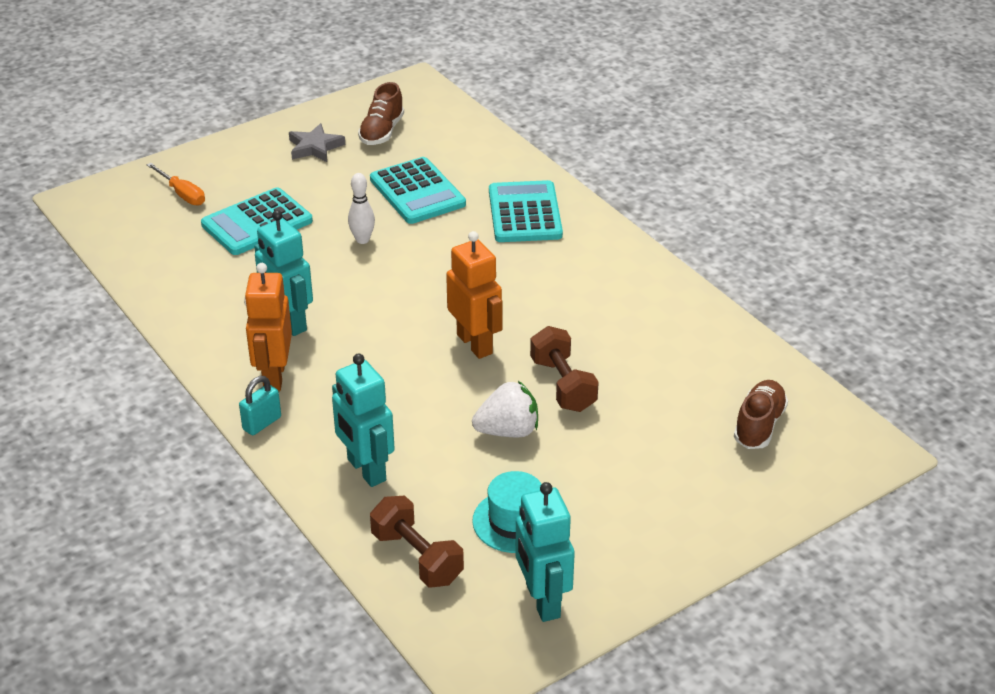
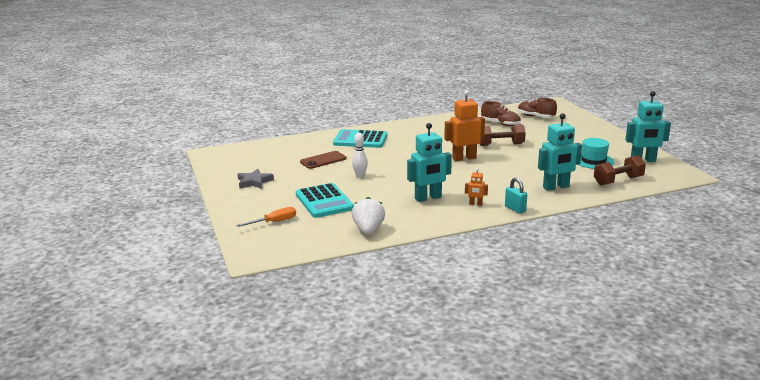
camera: 75 degrees left, 15 degrees down
(274, 376) = (475, 204): orange robot -> orange robot, size x0.49
(382, 132) = (254, 164): brown shoe -> brown shoe (500, 124)
(417, 192) = (323, 160): turquoise calculator -> brown phone
(508, 431) = (531, 157): white strawberry -> white strawberry (368, 230)

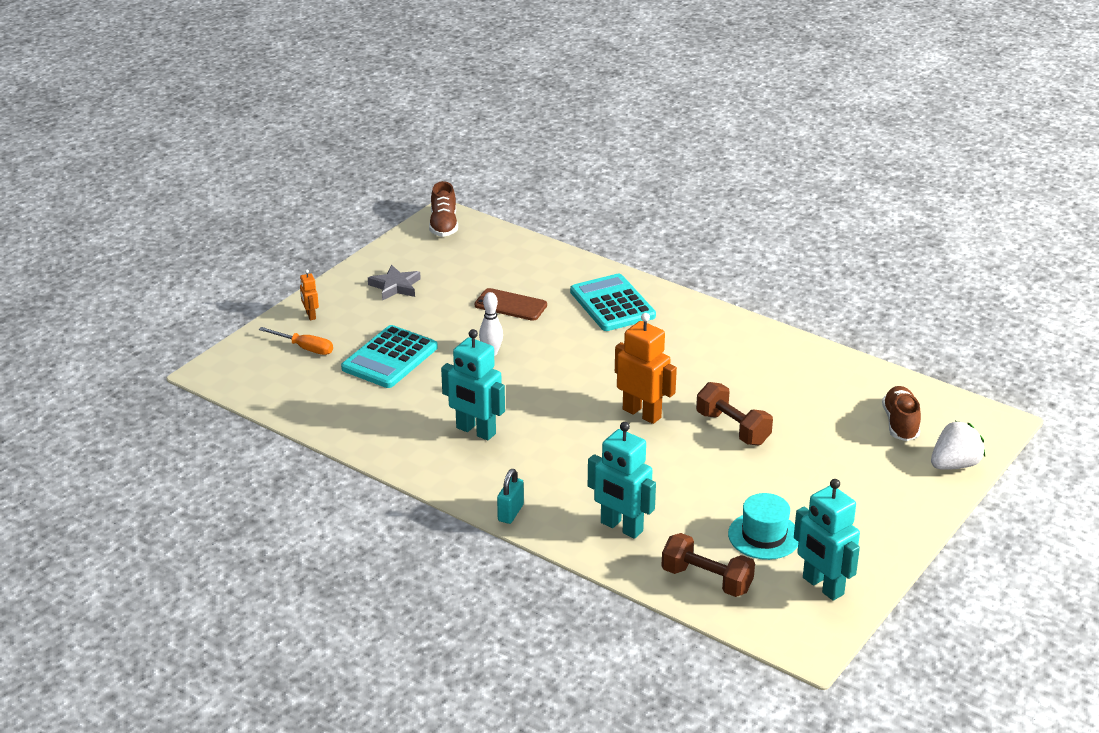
camera: 55 degrees right, 10 degrees up
(368, 230) = (344, 421): white strawberry -> white strawberry (954, 465)
(475, 204) = (494, 475): orange robot -> orange robot (310, 315)
(500, 124) = (823, 400): brown shoe -> brown shoe (443, 225)

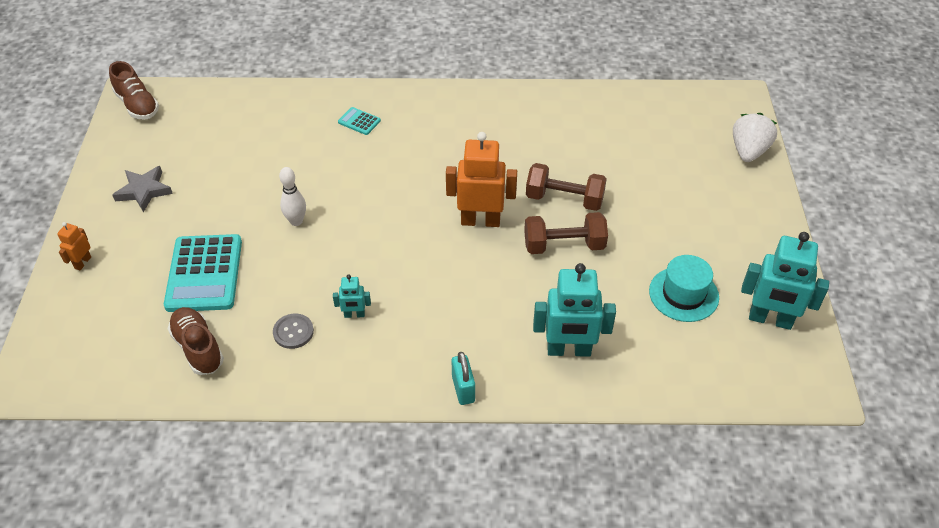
camera: 35 degrees left, 15 degrees up
(305, 348) = (107, 304): orange screwdriver -> none
(310, 315) = (82, 262): orange robot -> orange robot turned 75 degrees clockwise
(419, 422) = (293, 332): none -> grey button
(475, 431) = (354, 315): turquoise robot -> turquoise robot, size x0.49
(510, 305) = (271, 162): brown phone -> none
(612, 304) = (359, 121): turquoise calculator -> turquoise calculator, size x0.45
(706, 580) = (683, 366): brown dumbbell -> brown dumbbell (564, 245)
(900, 424) = (678, 132): brown shoe -> brown shoe (198, 348)

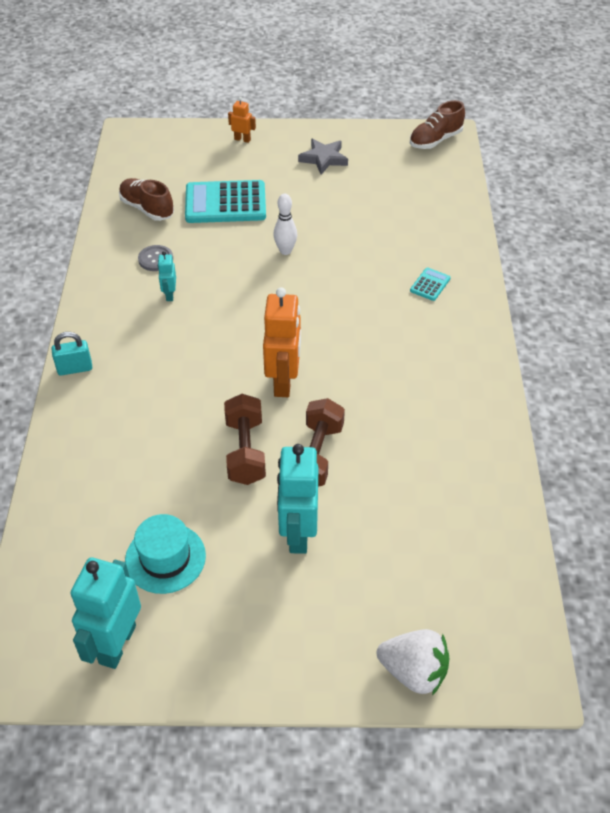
camera: 90 degrees right, 0 degrees up
(198, 348) = (147, 208): brown shoe -> brown shoe turned 105 degrees counterclockwise
(569, 350) = (105, 448): turquoise robot -> turquoise robot (298, 533)

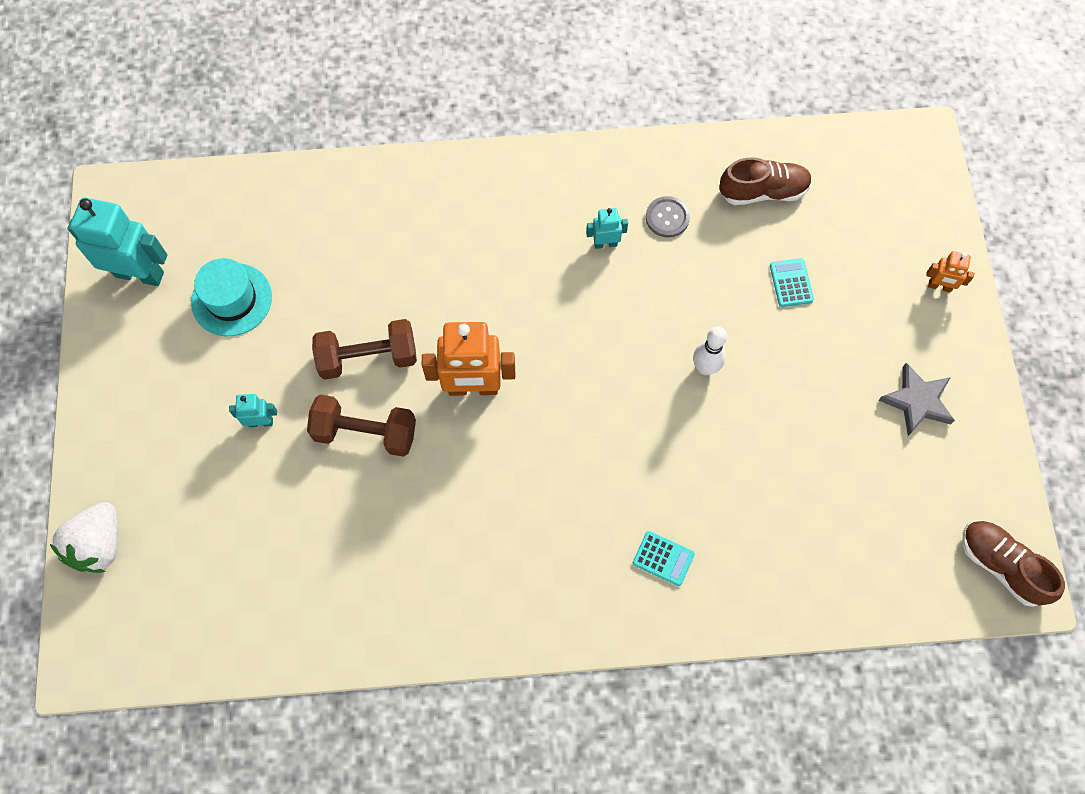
camera: 85 degrees right, 20 degrees up
(75, 368) = (477, 168): turquoise padlock -> none
(147, 208) = (763, 191): brown shoe -> brown shoe turned 45 degrees clockwise
(225, 203) = (791, 283): turquoise calculator -> turquoise calculator, size x0.45
(242, 139) = (939, 286): orange robot -> orange robot turned 90 degrees clockwise
(298, 533) = (261, 422): turquoise robot -> turquoise robot, size x0.49

